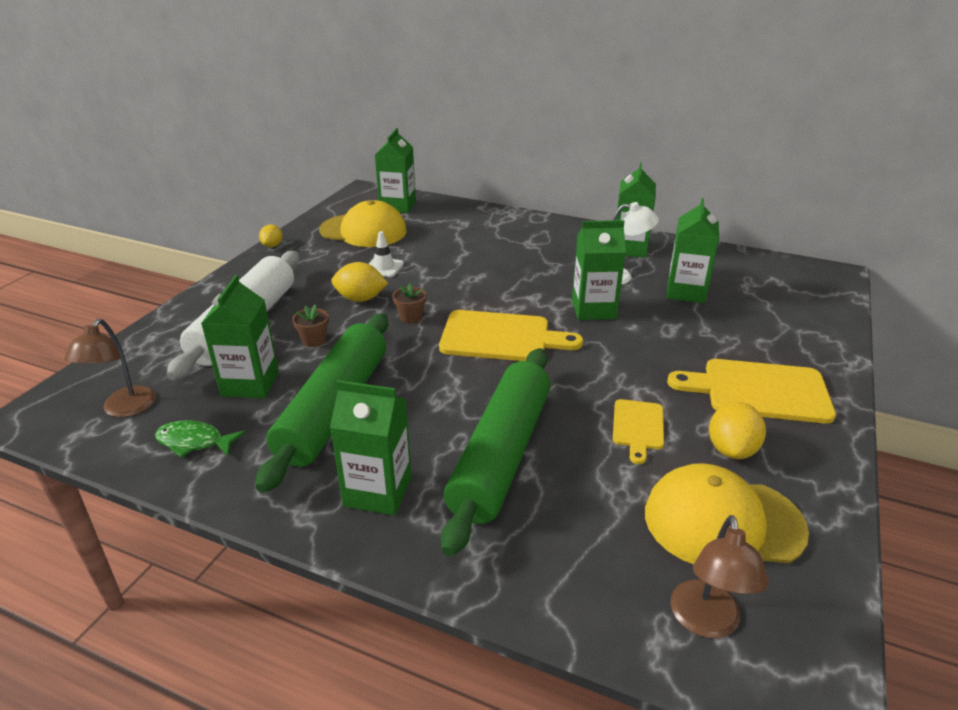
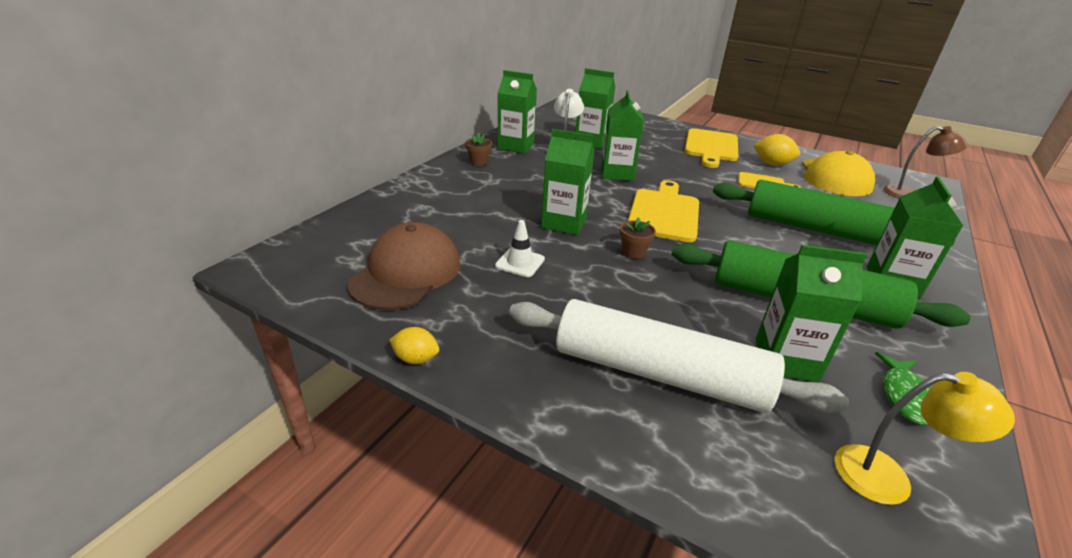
camera: 85 degrees left, 0 degrees up
(124, 409) = (888, 477): brown lamp -> yellow lamp
(314, 340) = (687, 314): brown flower pot -> brown flower pot (478, 162)
(360, 299) = (594, 281): yellow lemon -> none
(363, 231) = (406, 273): yellow cap -> brown cap
(397, 206) = (340, 243): green carton -> green carton (564, 223)

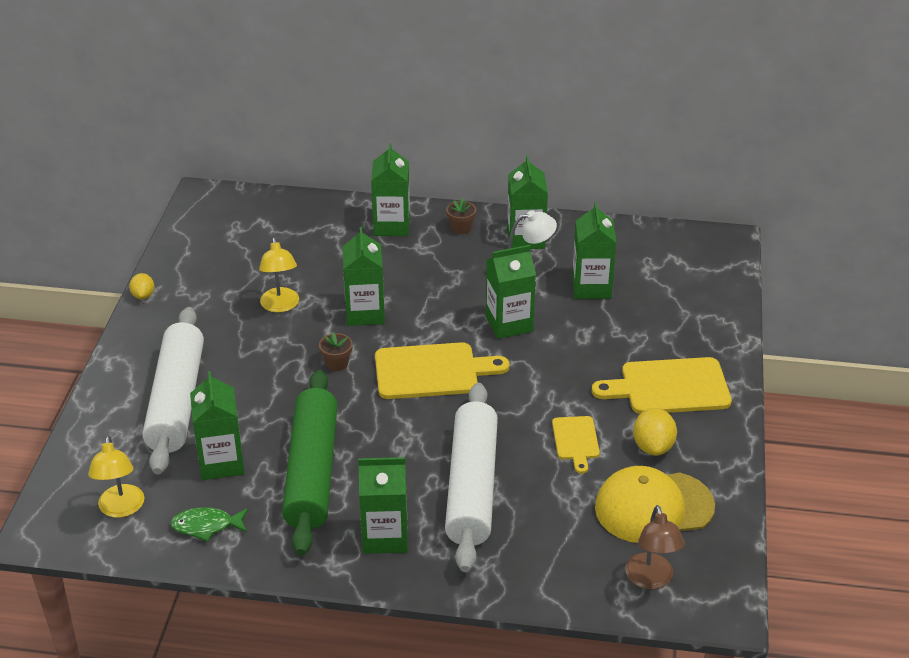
camera: 70 degrees right, 5 degrees up
(406, 273) = (234, 258): brown cap -> none
(444, 185) = (391, 226): none -> green carton
(520, 262) = (280, 306): white traffic cone -> yellow lamp
(818, 229) = (472, 486): green rolling pin -> white rolling pin

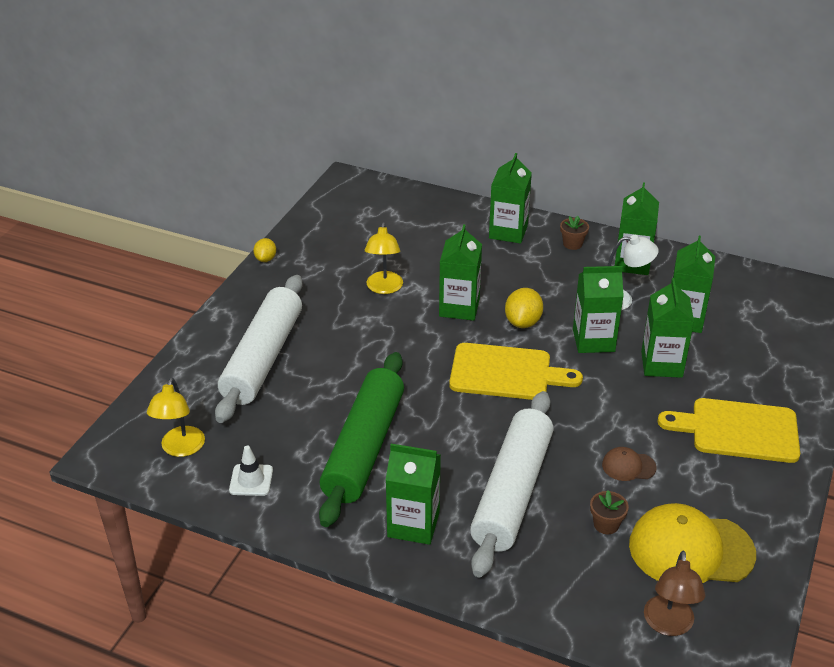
camera: 15 degrees right, 0 degrees up
(206, 526) = (251, 480): green fish -> white traffic cone
(221, 463) = (284, 423): green carton -> green carton (661, 364)
(337, 363) = (419, 350): brown flower pot -> brown flower pot (606, 524)
(576, 441) = (628, 466): yellow cutting board -> brown cap
(653, 447) = (706, 487): yellow lemon -> yellow lemon (523, 322)

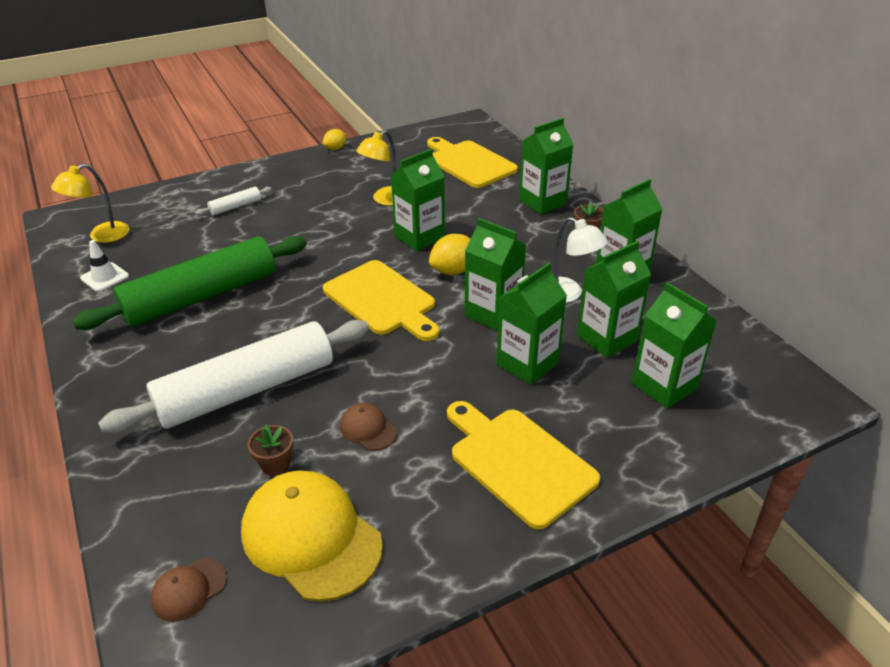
camera: 40 degrees right, 0 degrees up
(262, 358) = (235, 206): white rolling pin -> white rolling pin, size x0.40
(403, 221) = (469, 163): none -> yellow cutting board
(413, 524) = (145, 368): green carton -> green carton (664, 386)
(668, 625) = (189, 589): brown lamp -> brown cap

